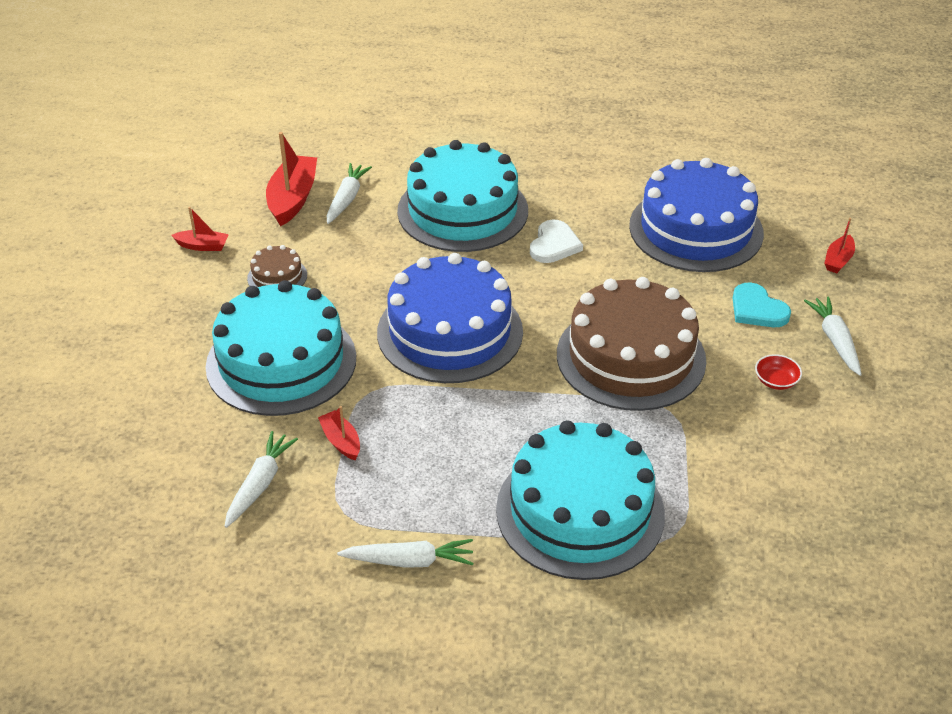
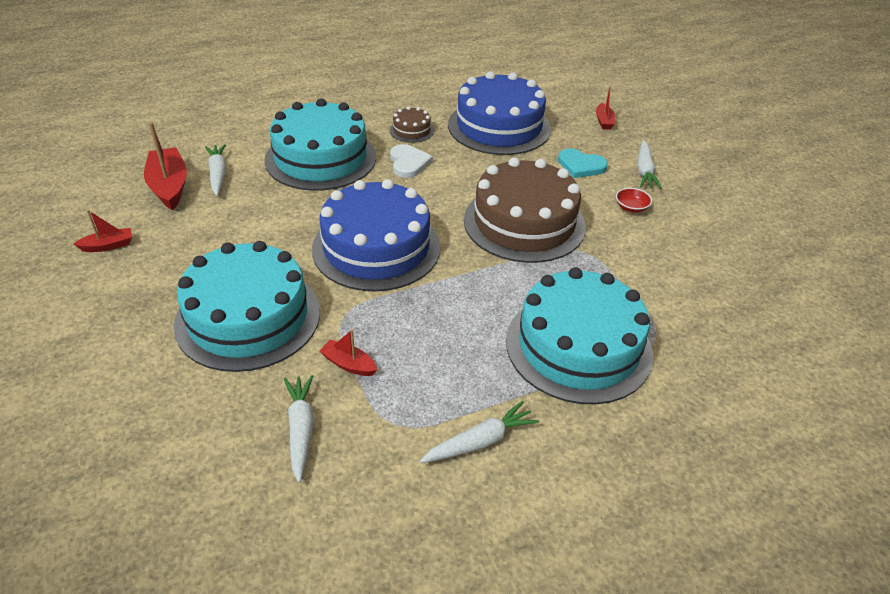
camera: 30 degrees left, 0 degrees up
(277, 277) = (196, 250): brown cake -> brown cake (411, 130)
(835, 341) = (644, 171): white carrot -> white carrot turned 135 degrees counterclockwise

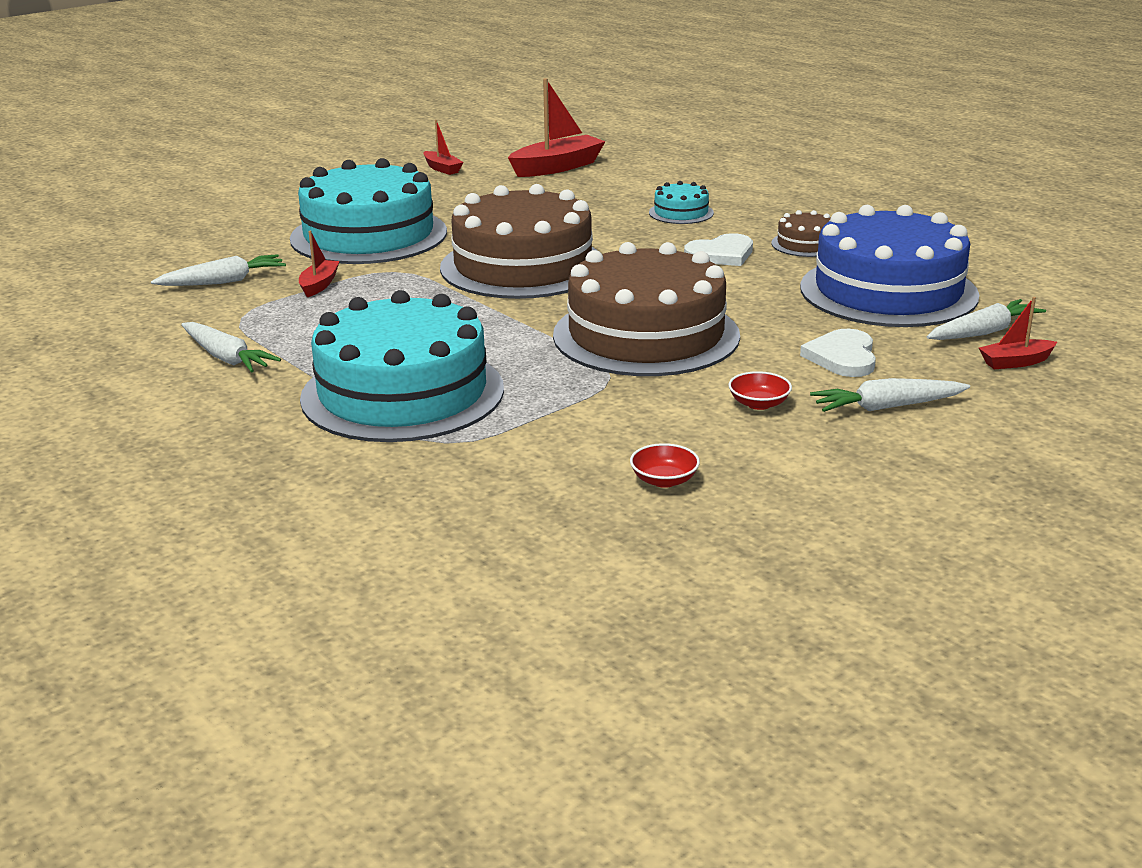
camera: 75 degrees right, 15 degrees down
(218, 174) = (598, 179): white carrot -> white carrot (983, 332)
(321, 158) = (681, 213): turquoise cake -> turquoise cake, size x0.43
(376, 247) = (523, 266): blue cake -> brown cake
(581, 166) = (842, 357): turquoise heart -> white heart
(716, 262) = (664, 480): none -> red bowl

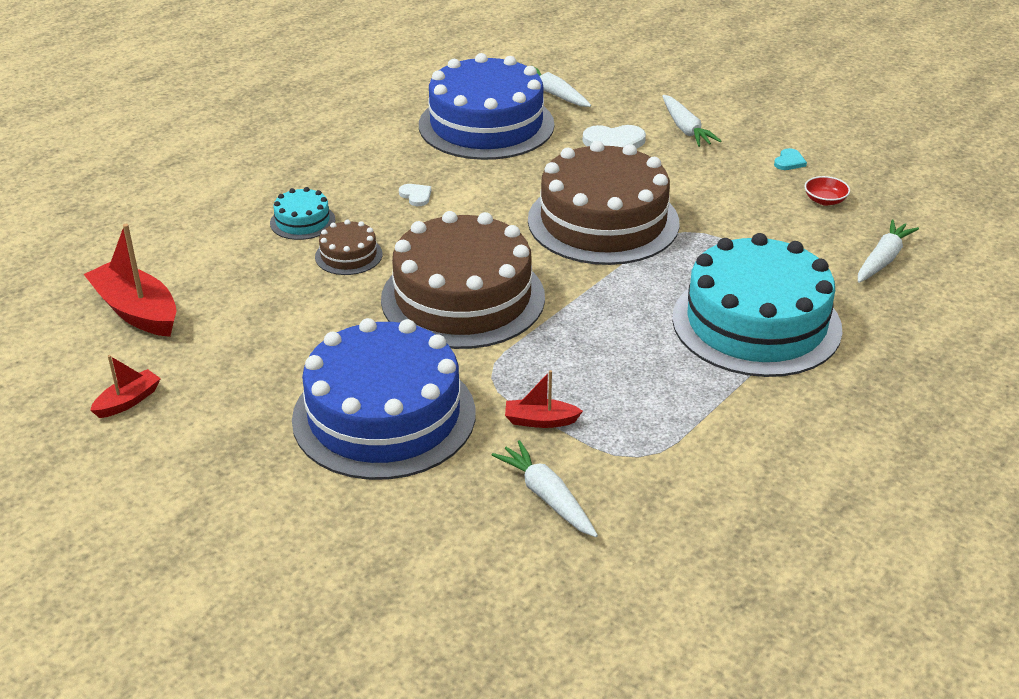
camera: 100 degrees left, 10 degrees up
(226, 358) = (733, 440): white carrot -> white carrot (882, 260)
(369, 235) = (384, 416): turquoise cake -> blue cake
(721, 254) = (416, 196): white heart -> white heart, size x0.57
(759, 404) = (702, 171): red bowl -> none
(783, 470) = (789, 162): none -> turquoise heart
(806, 244) = (385, 158): brown cake -> brown cake (348, 255)
(1015, 362) = (600, 86): red boat -> none

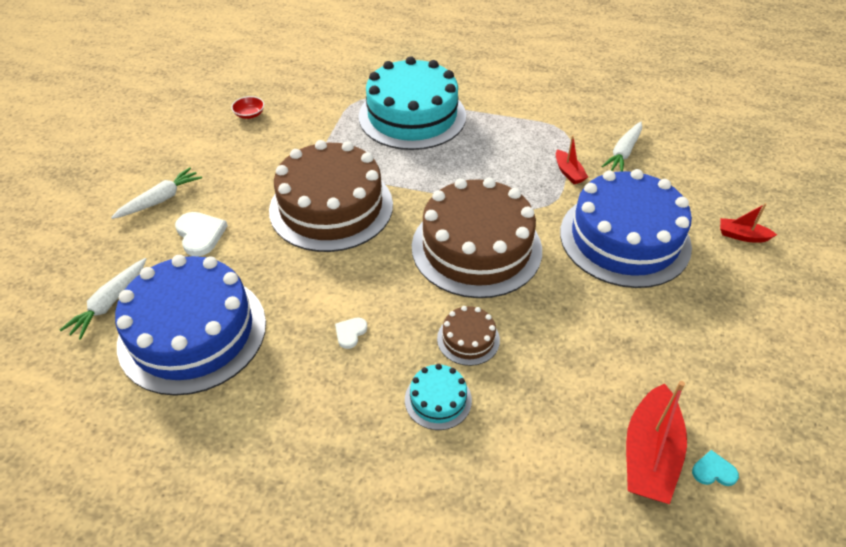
camera: 115 degrees left, 10 degrees up
(128, 401) = (741, 387): red boat -> red boat (742, 236)
(789, 162) = (199, 138): turquoise heart -> turquoise heart (713, 471)
(882, 260) = (313, 83): white carrot -> none

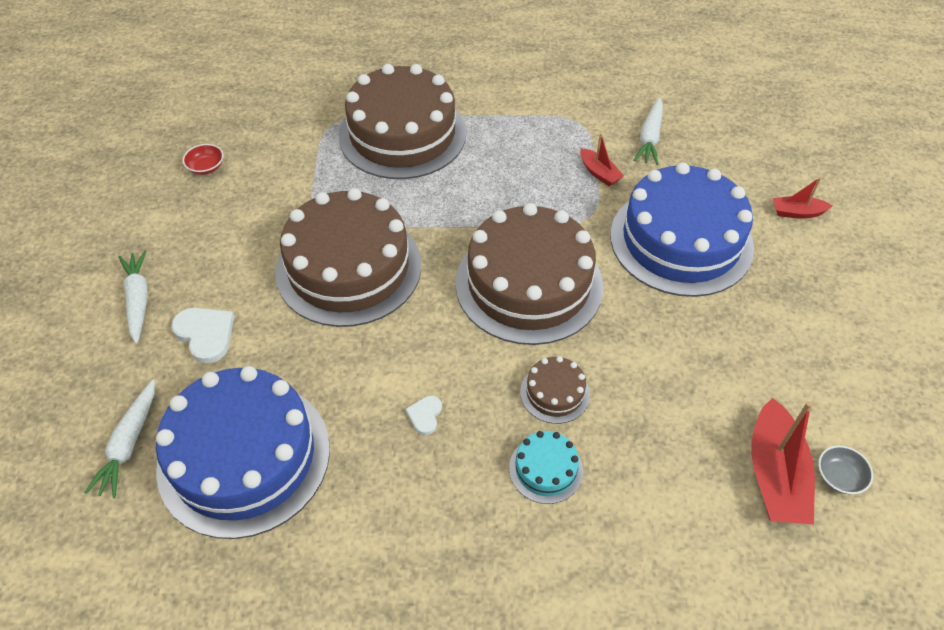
camera: 15 degrees left, 5 degrees up
(160, 200) = (138, 300): white carrot -> white carrot turned 45 degrees counterclockwise
(412, 116) = (402, 134): turquoise cake -> brown cake
(713, 471) = (839, 477): turquoise heart -> grey bowl

